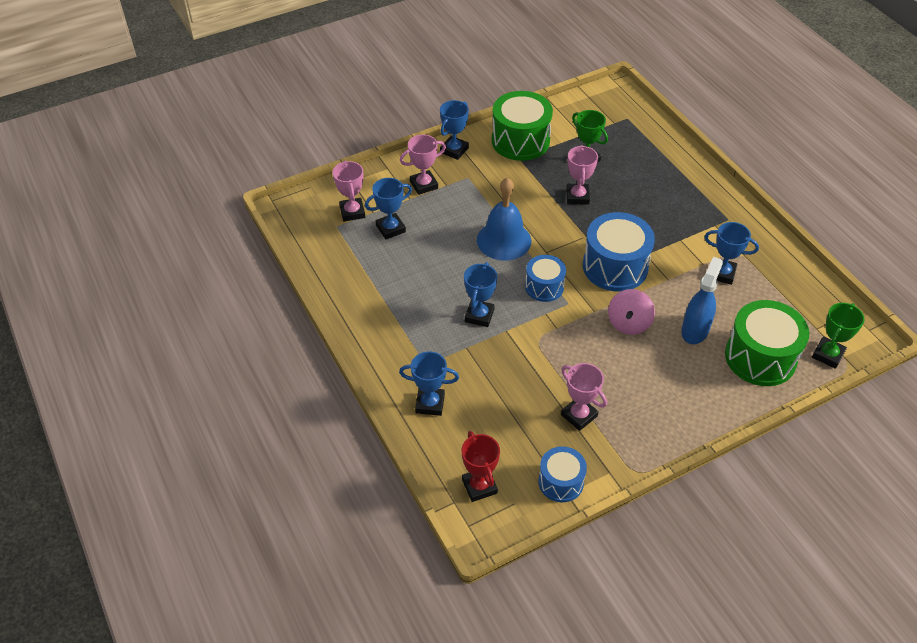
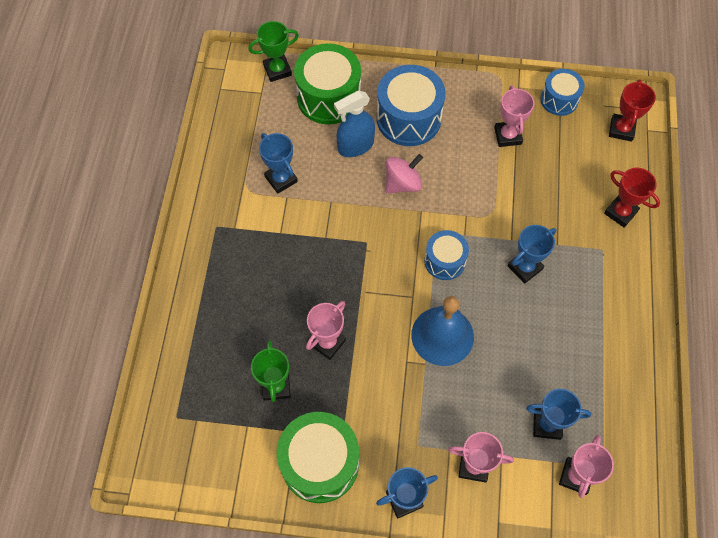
camera: 145 degrees left, 15 degrees up
(430, 403) = (620, 212): blue trophy -> red trophy
(615, 266) = (364, 242): blue drum -> blue drum (408, 118)

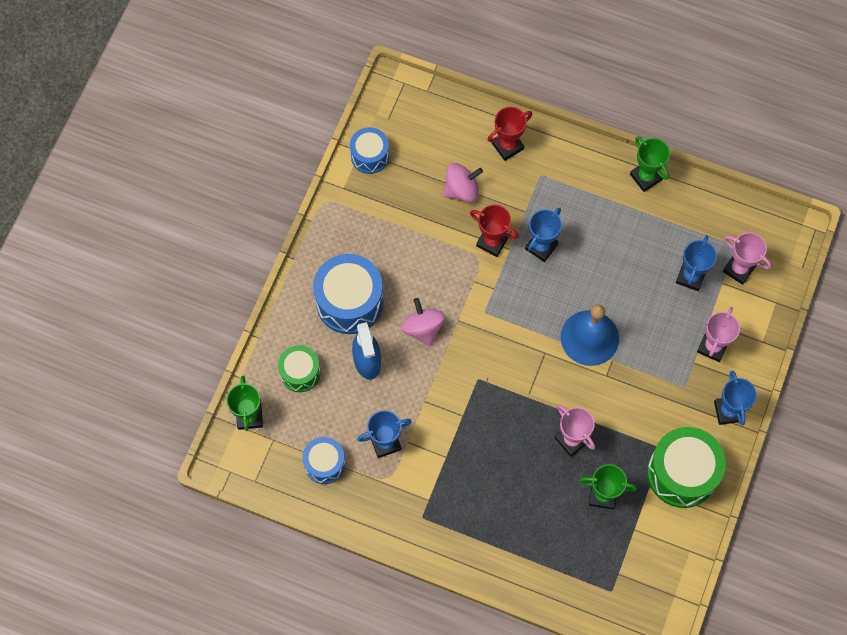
camera: 75 degrees left, 5 degrees up
(329, 97) = (300, 373): green drum -> green drum, size x0.59
(445, 261) = (516, 314): blue drum -> blue drum (325, 464)
(508, 136) = (397, 216): pink trophy -> none
(524, 267) = (541, 246): blue trophy -> blue trophy turned 60 degrees clockwise
(556, 183) = (461, 190): none -> pink spinning top
(621, 129) = (420, 113): red trophy -> red trophy (492, 242)
(644, 352) = (645, 177): none -> green trophy

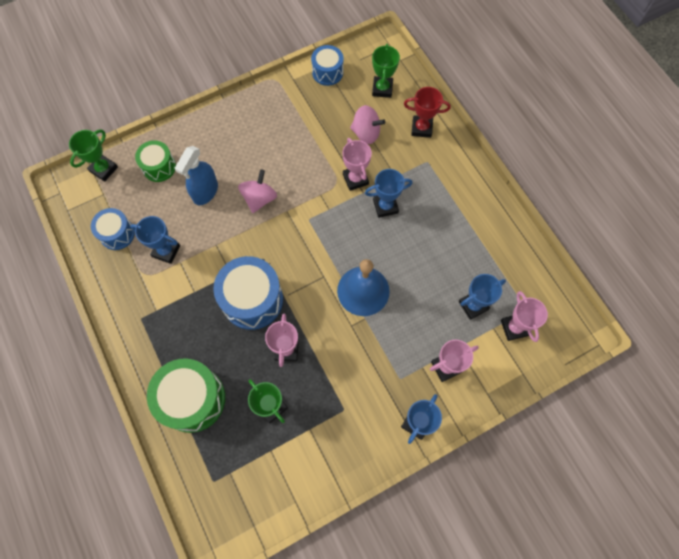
camera: 40 degrees right, 0 degrees up
(349, 302) = (230, 148): blue drum -> blue drum (252, 300)
(492, 242) = (355, 179): red trophy -> pink trophy
(645, 177) = (500, 215): green trophy -> green trophy (382, 89)
(682, 473) = (342, 439): green drum -> green drum (192, 399)

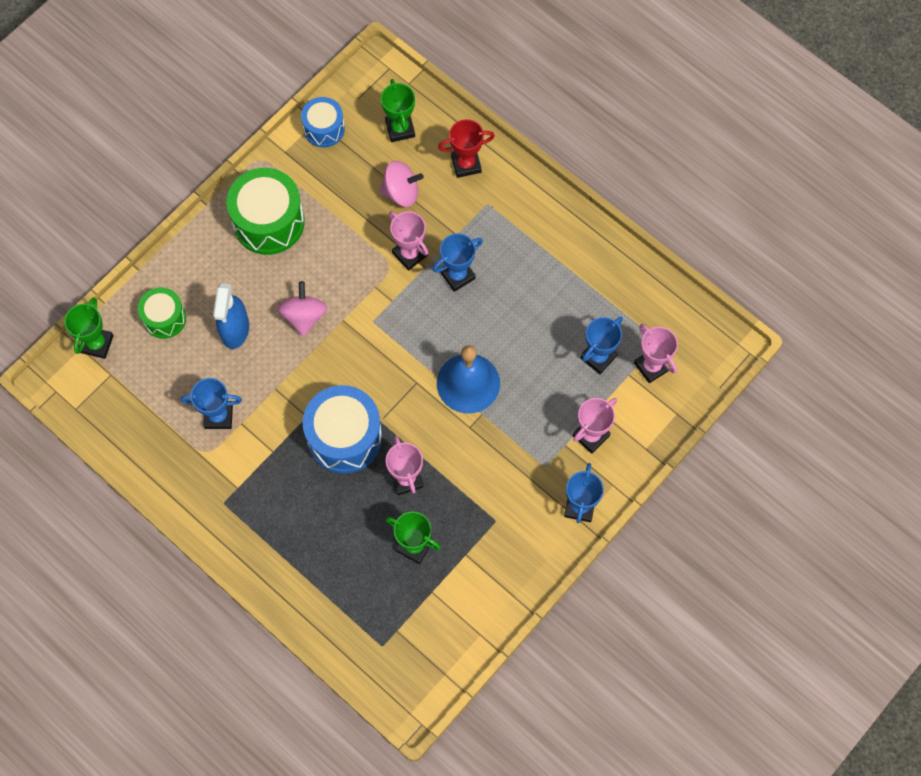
camera: 20 degrees left, 0 degrees up
(117, 234) = (150, 416): blue drum -> none
(192, 399) = (322, 569): green drum -> green drum (268, 222)

